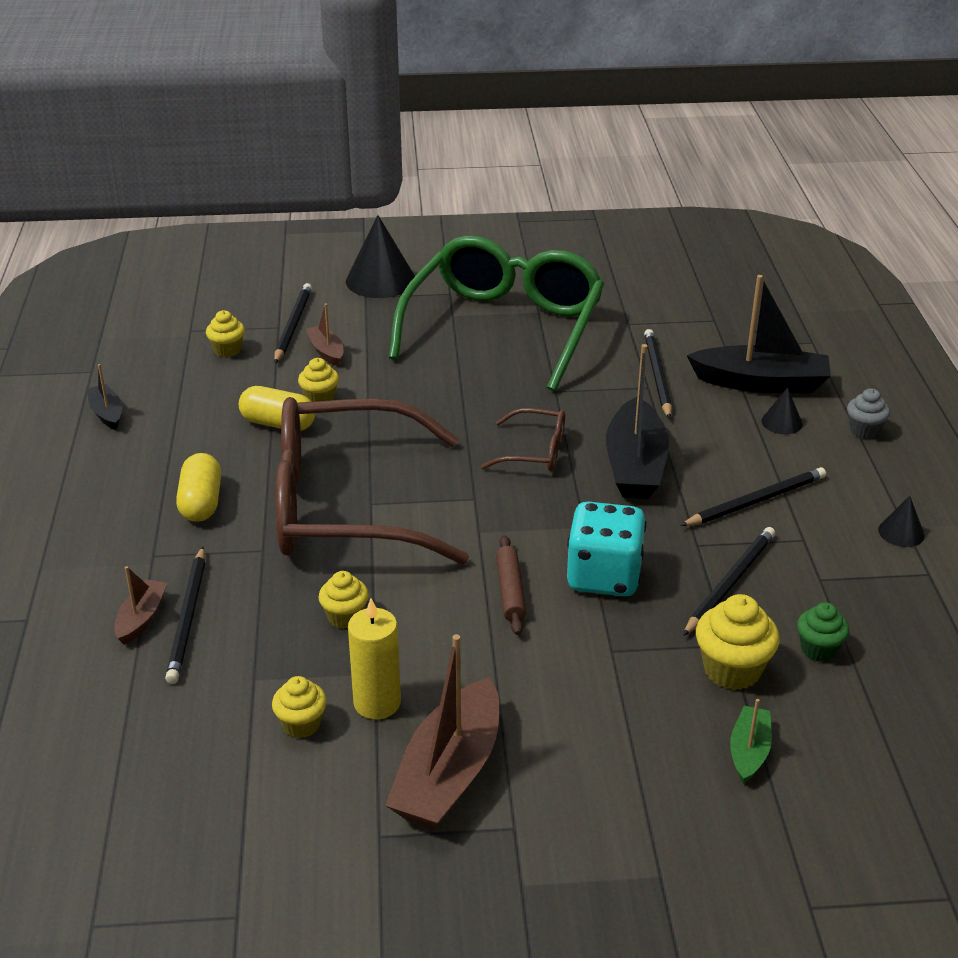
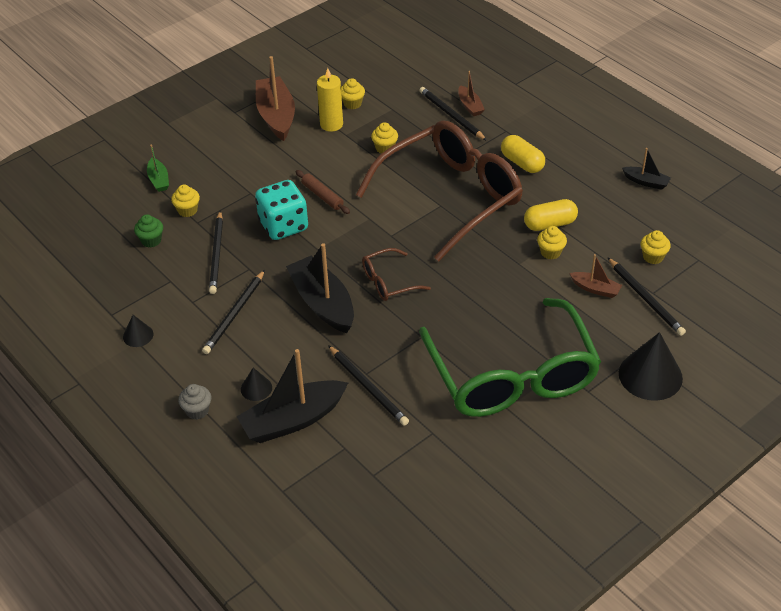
camera: 145 degrees right, 10 degrees up
(732, 670) = (187, 210): yellow cupcake -> yellow cupcake, size x0.63

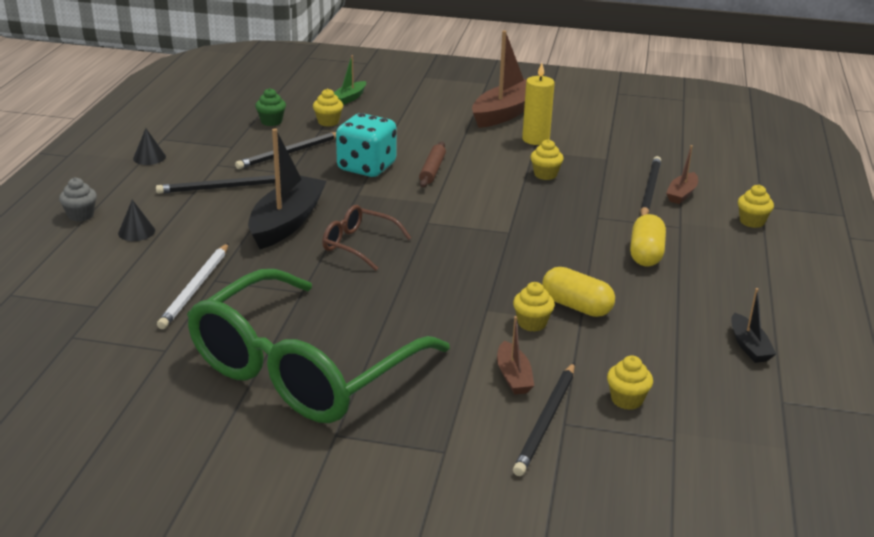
camera: 50 degrees right, 15 degrees down
(293, 420) = (111, 265): black boat -> none
(352, 104) = (580, 138): yellow cupcake -> yellow cupcake (752, 221)
(368, 387) = (195, 288): black pencil -> white pencil
(451, 196) = (530, 233): brown glasses -> none
(650, 375) = (414, 475): black cone -> none

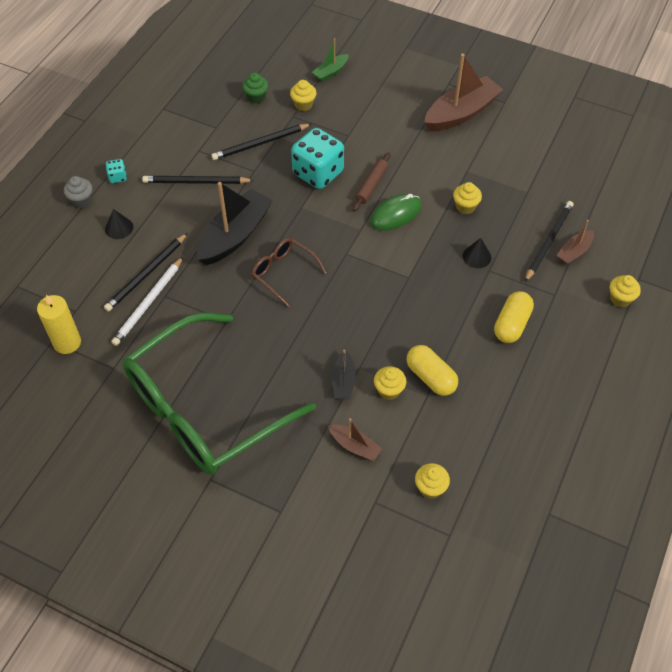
camera: 15 degrees right, 25 degrees up
(122, 193) = (118, 177): none -> turquoise dice
(149, 157) = (147, 133): black cone -> black cone (476, 256)
(470, 188) = (395, 214): none -> green mouse
(513, 376) = (354, 446): brown boat -> brown boat turned 60 degrees counterclockwise
(535, 139) = (474, 155): yellow candle -> yellow candle (67, 342)
(546, 421) = (362, 497): black pencil -> black pencil (146, 274)
(749, 346) = (550, 449): black boat -> black boat (343, 381)

